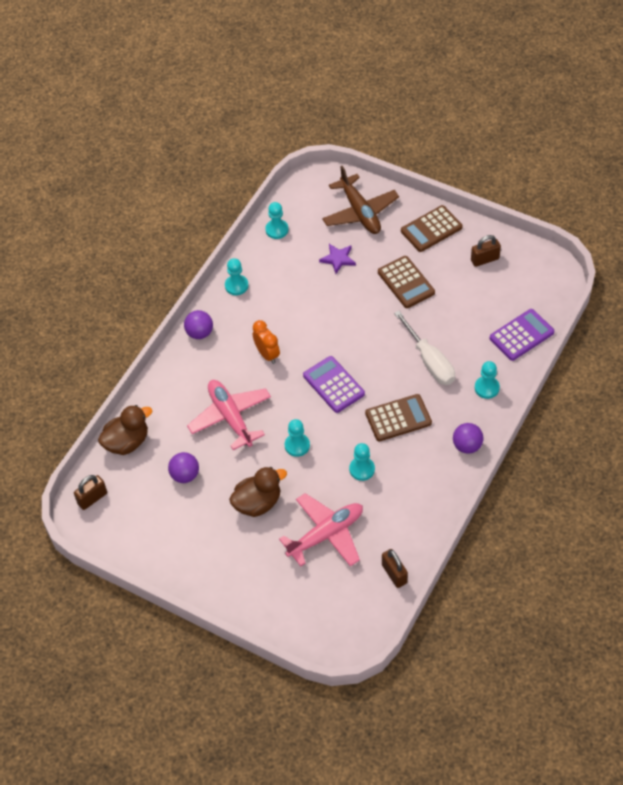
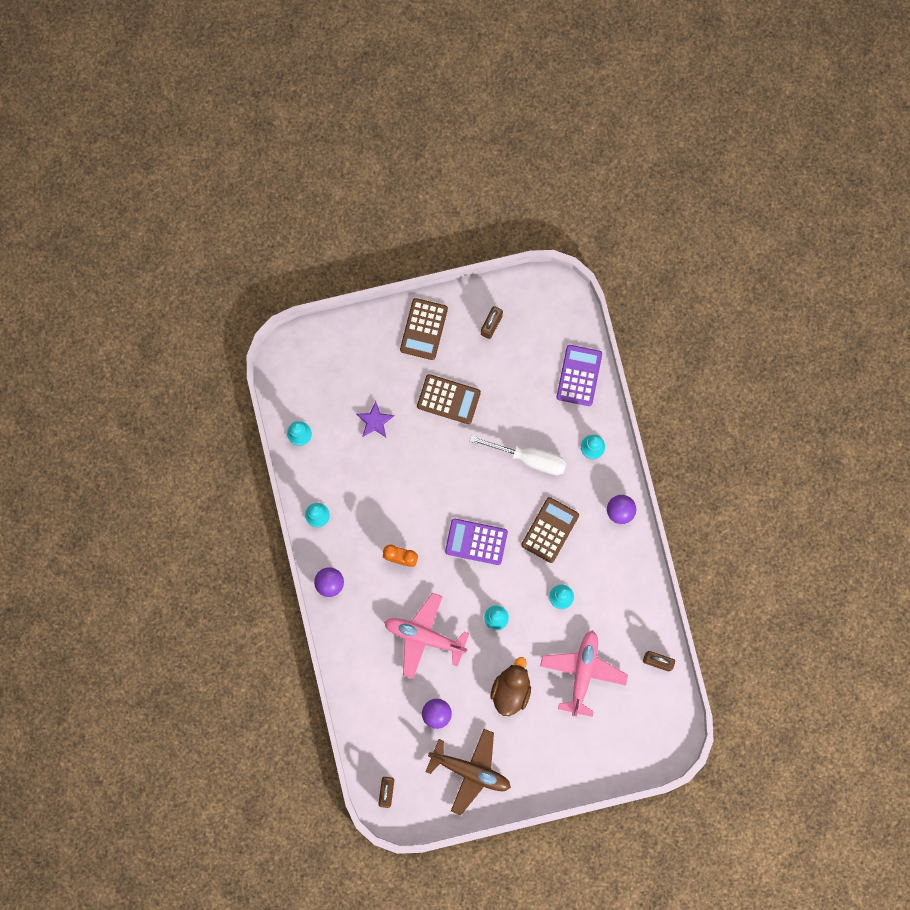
camera: 45 degrees left, 25 degrees up
(127, 442) = (366, 725): brown duck -> none
(360, 212) = (351, 359): brown plane -> brown plane (470, 771)

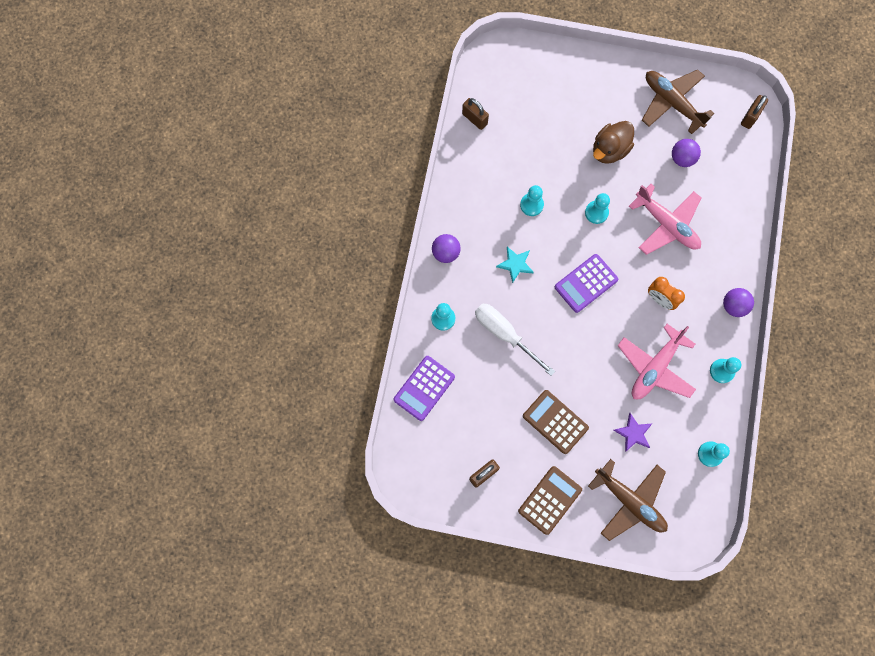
camera: 155 degrees left, 5 degrees down
(354, 360) = (629, 501): none -> brown plane
(476, 541) = (586, 283): purple calculator -> purple calculator turned 105 degrees clockwise
(550, 530) = (515, 264): brown calculator -> turquoise star
(583, 672) = (542, 137): pink plane -> pink plane (655, 367)

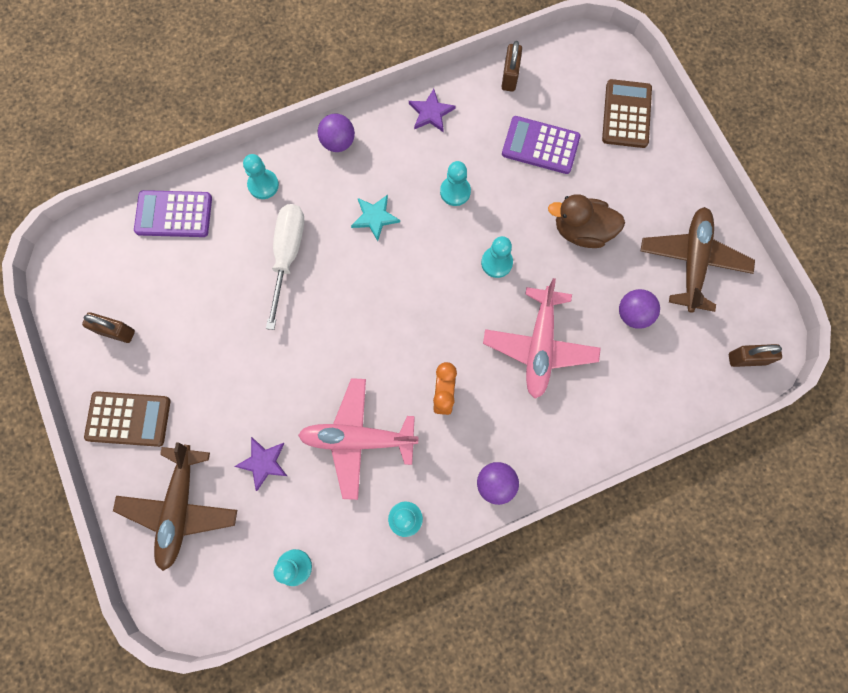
camera: 55 degrees right, 0 degrees up
(466, 183) = (431, 113): none -> purple star
(555, 422) = (222, 369): brown calculator -> brown calculator (626, 114)
(586, 283) = (405, 303): purple calculator -> purple calculator (540, 145)

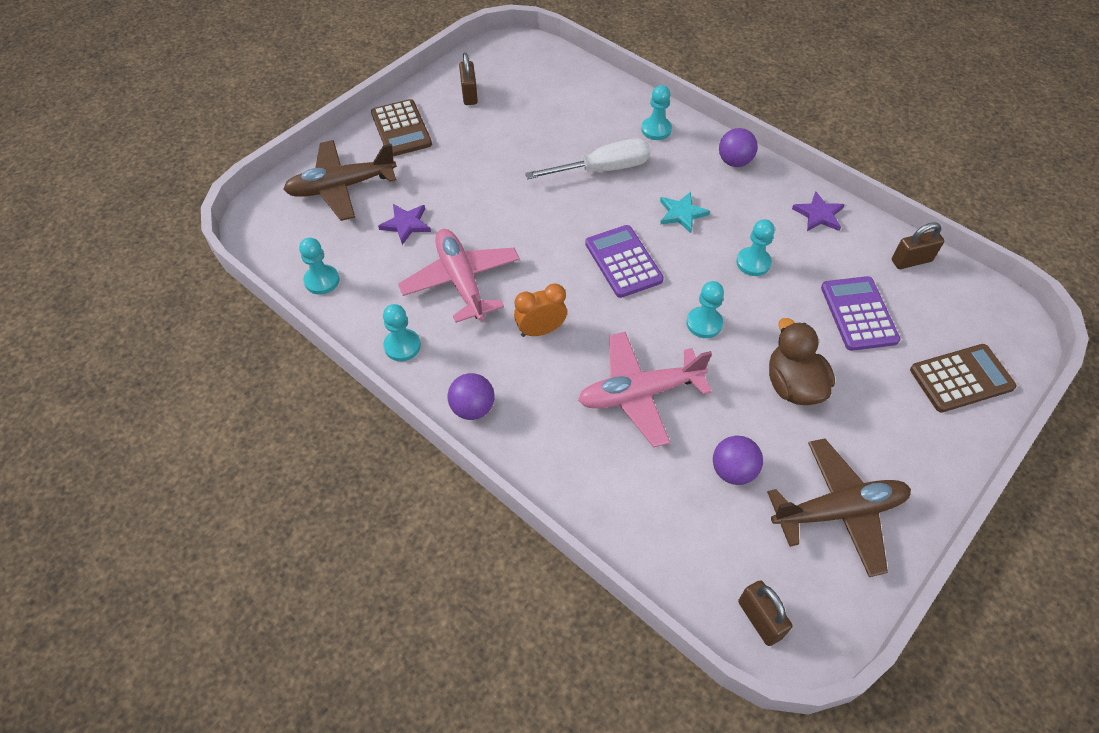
camera: 65 degrees right, 20 degrees down
(174, 214) = (590, 88): purple calculator -> purple calculator (623, 262)

